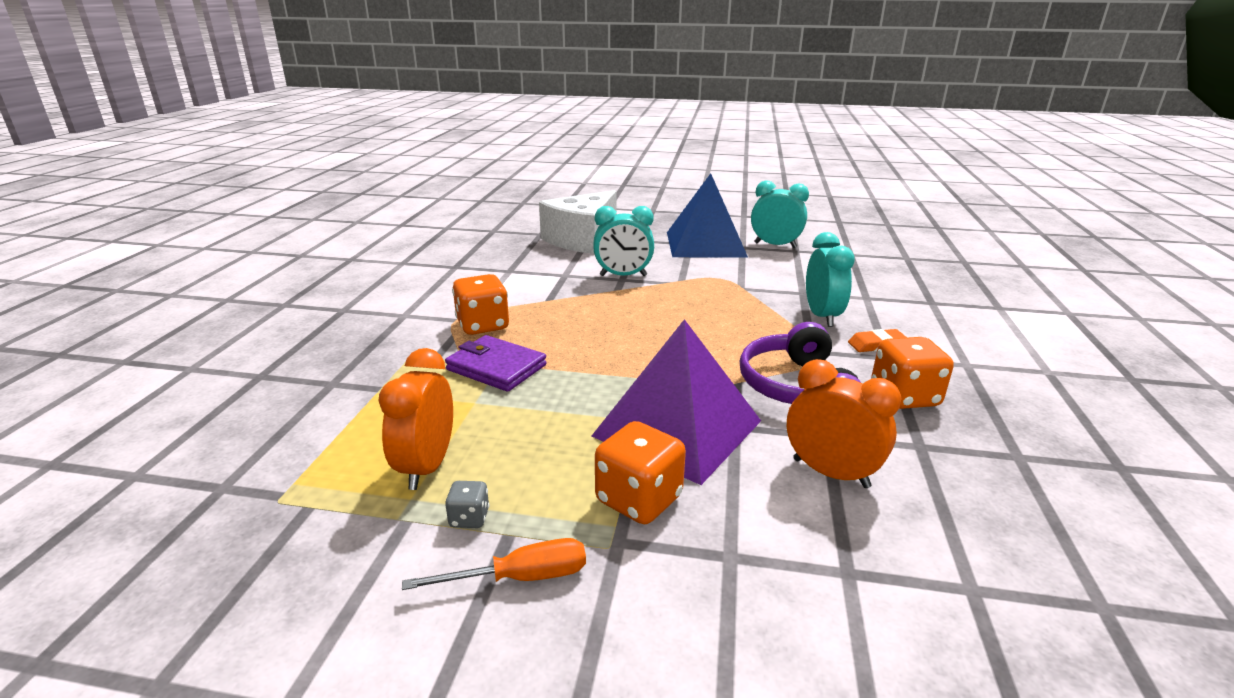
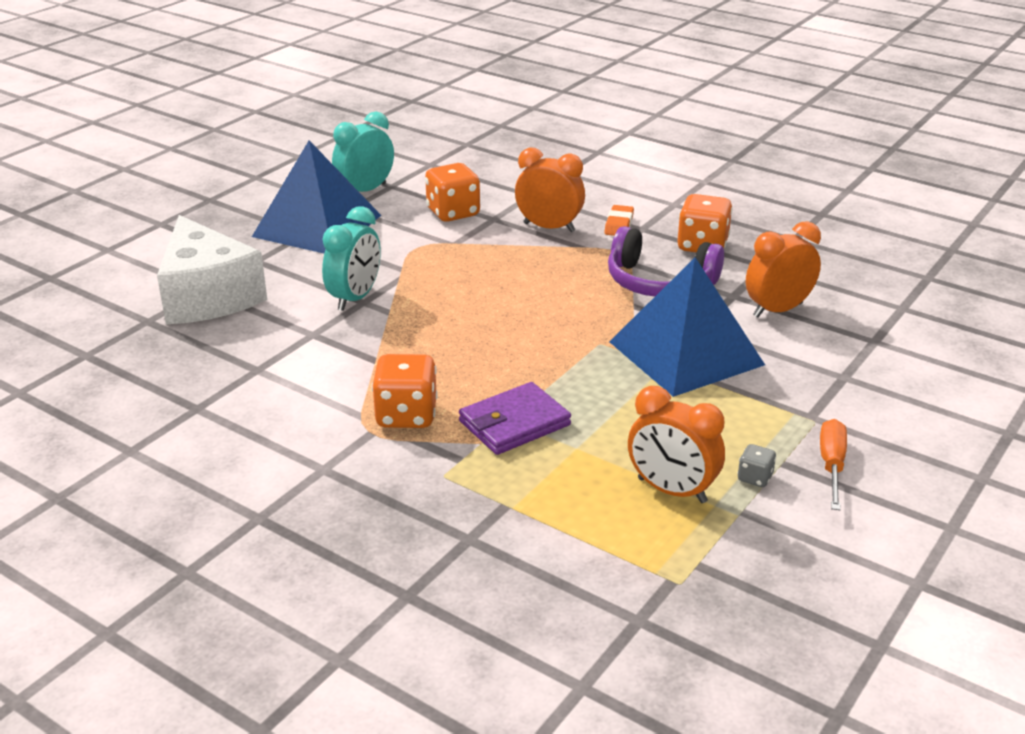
camera: 65 degrees left, 5 degrees up
(639, 499) = (769, 395): orange dice -> orange dice (453, 213)
(677, 428) = (685, 353): purple pyramid -> blue pyramid
(822, 316) = (549, 227): turquoise clock -> orange clock

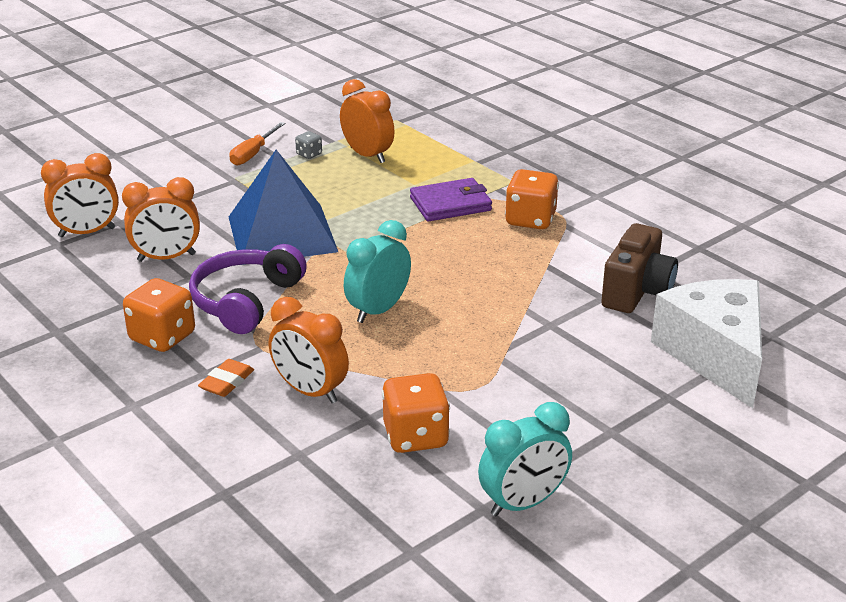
camera: 165 degrees left, 0 degrees up
(277, 344) = (636, 292): none -> brown camera
(317, 226) = (595, 443): blue pyramid -> none
(355, 298) = (558, 329): turquoise clock -> turquoise clock (378, 310)
(659, 282) = (246, 301): purple headphones -> purple headphones turned 105 degrees counterclockwise
(891, 323) = (87, 232): none -> orange clock

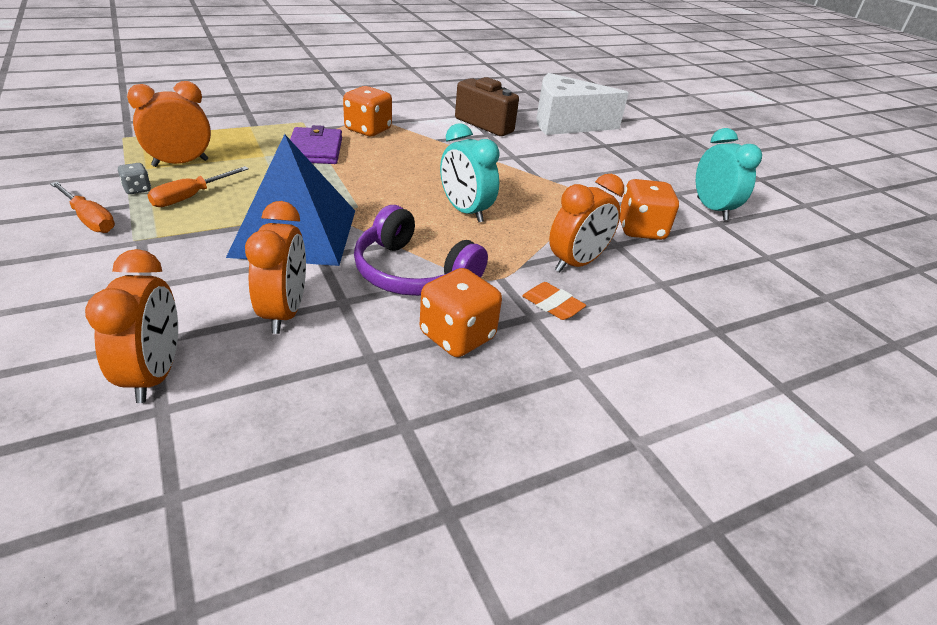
camera: 80 degrees left, 5 degrees up
(311, 177) = (191, 197): none -> orange screwdriver

